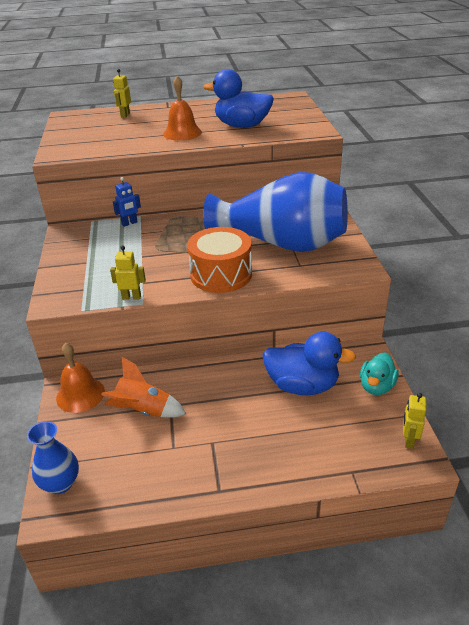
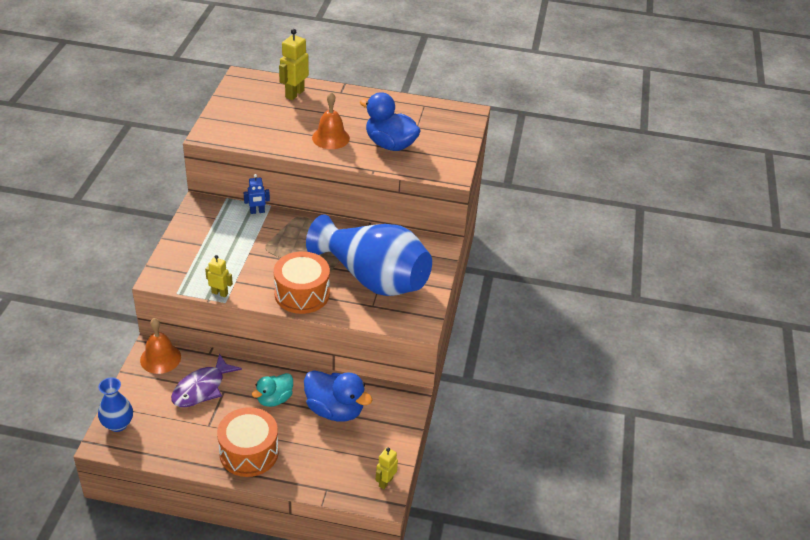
camera: 15 degrees right, 5 degrees up
(125, 115) = (294, 94): yellow robot -> yellow robot, size x1.63
(144, 410) = (202, 388): orange rocket -> purple fish
(238, 461) = (249, 452): none -> orange drum
(376, 386) = (393, 431): turquoise duck -> turquoise duck (274, 399)

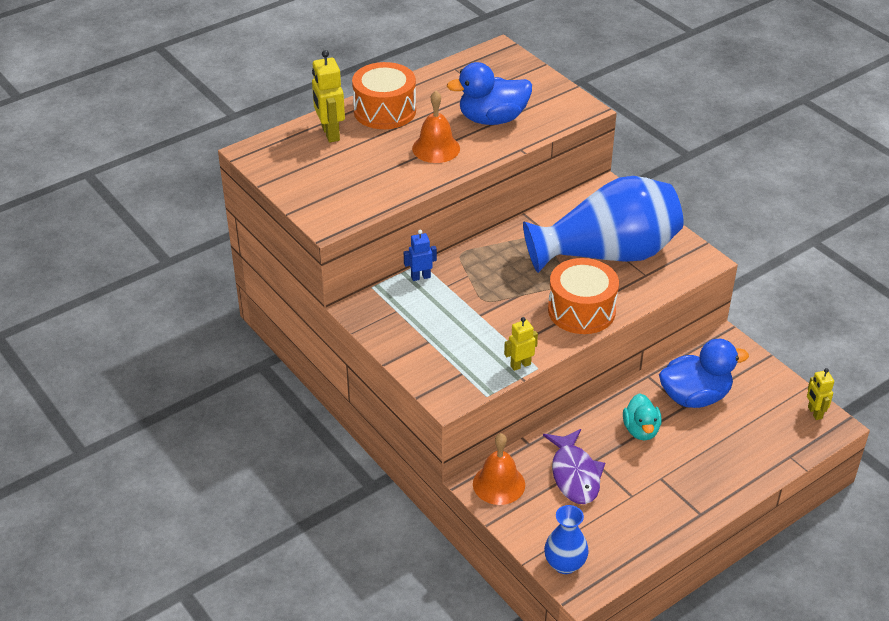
camera: 45 degrees left, 0 degrees up
(249, 452) = (695, 485): orange drum -> orange drum (385, 111)
(257, 212) = (420, 277): blue robot -> blue robot turned 135 degrees counterclockwise

